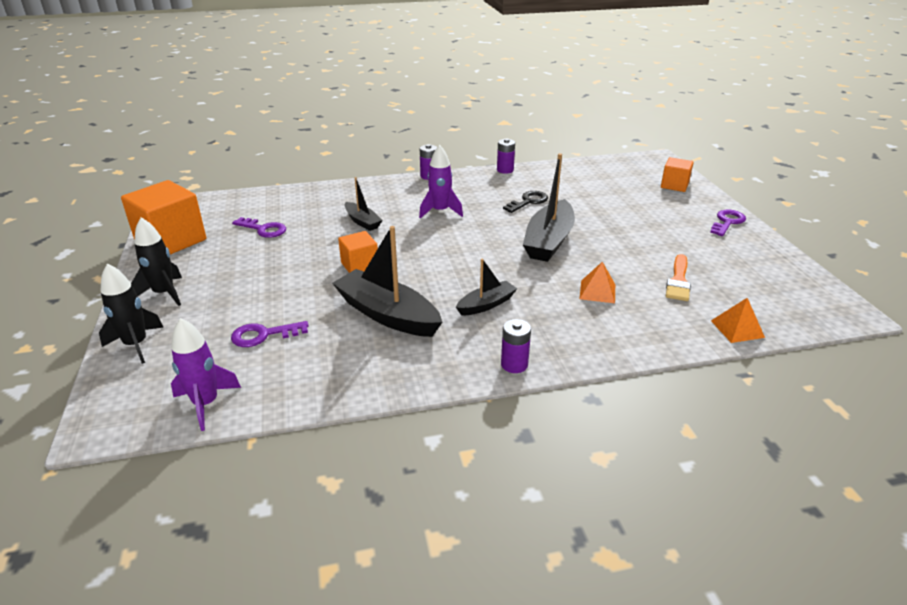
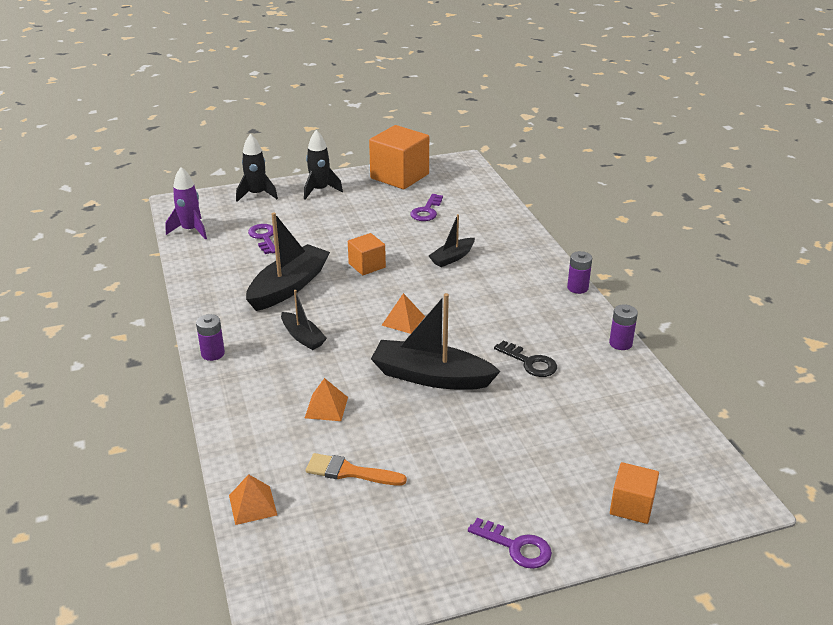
camera: 85 degrees right, 0 degrees up
(440, 211) = (486, 301): purple rocket -> none
(464, 250) = (403, 320): none -> orange pyramid

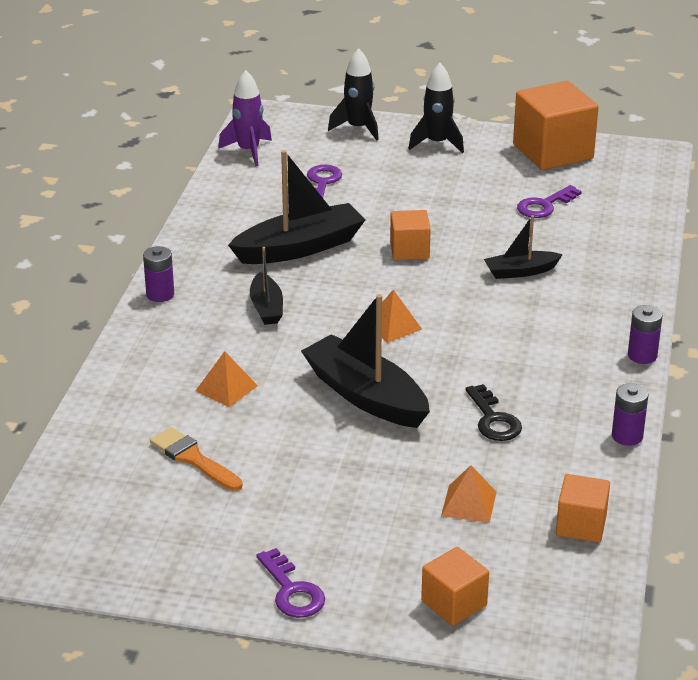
camera: 30 degrees right, 0 degrees up
(252, 505) = (76, 454): orange pyramid -> orange pyramid (468, 503)
(653, 415) = (581, 525): none -> orange cube

